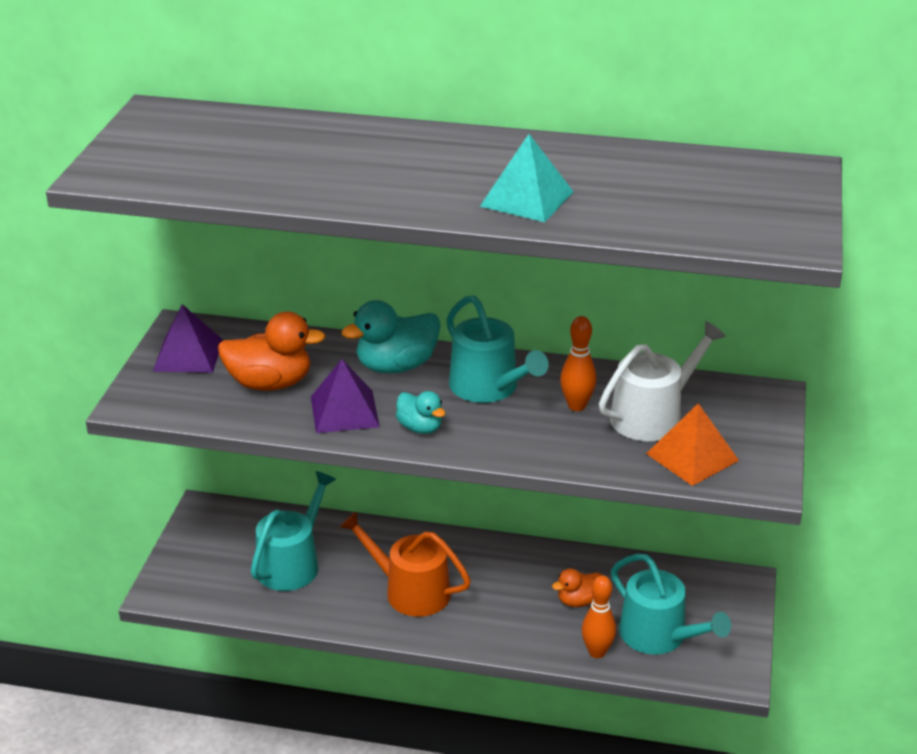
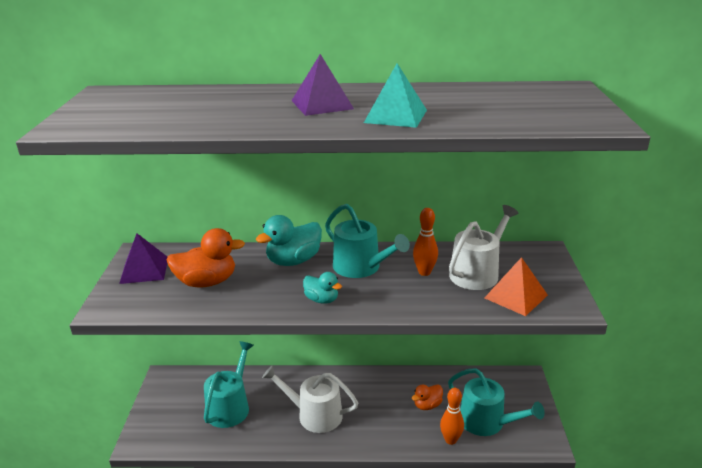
camera: 10 degrees left, 5 degrees down
(344, 411) = (264, 295): purple pyramid -> purple pyramid (322, 104)
(410, 591) = (314, 415): orange watering can -> white watering can

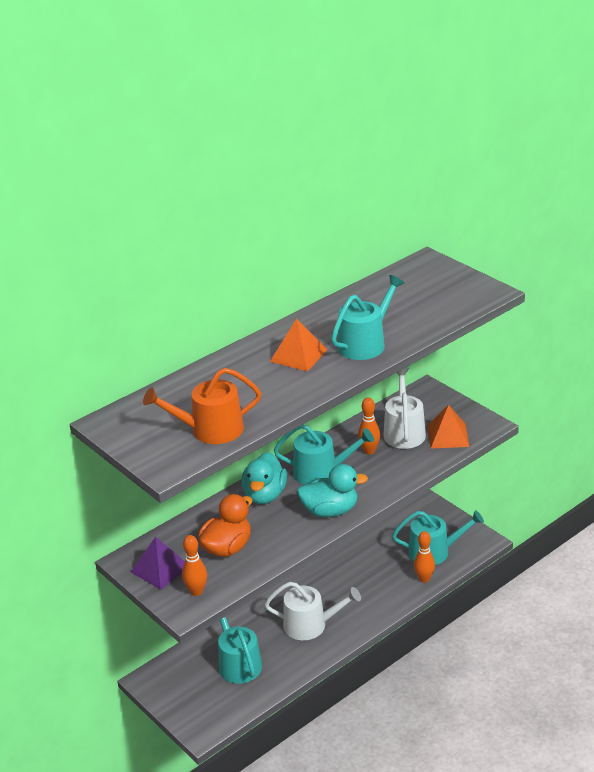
camera: 40 degrees left, 5 degrees up
(135, 300) = (196, 591): none -> orange bowling pin
(147, 120) = (210, 430): none -> orange watering can
(314, 415) = (310, 625): white watering can -> white watering can turned 150 degrees counterclockwise
(321, 300) = (330, 511): turquoise duck -> turquoise duck, size x1.73
(322, 104) = (298, 355): purple pyramid -> orange pyramid
(395, 116) = (365, 343): turquoise pyramid -> turquoise watering can
(427, 405) = (382, 566): orange duck -> none

